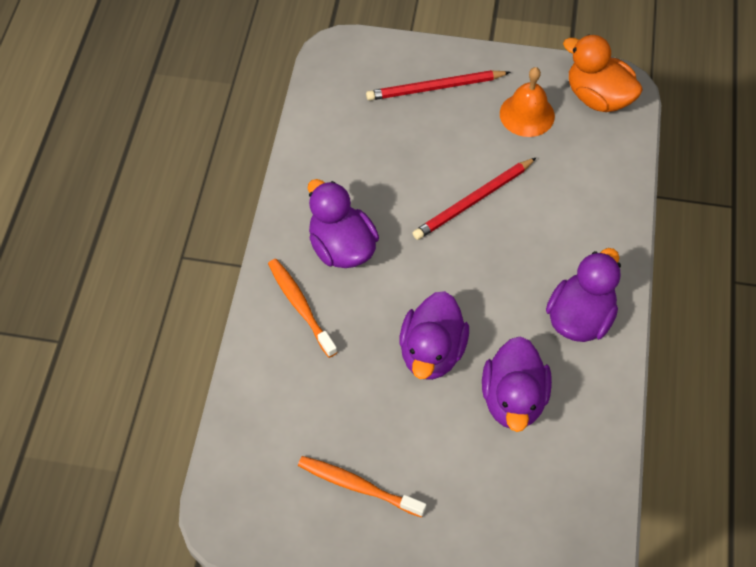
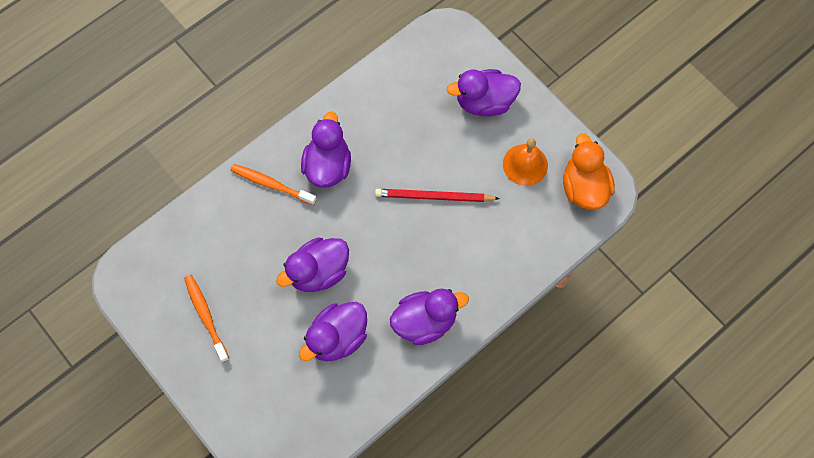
camera: 40 degrees right, 10 degrees up
(300, 306) = (271, 184): orange toothbrush -> orange toothbrush turned 75 degrees counterclockwise
(435, 88) = (484, 102): red pencil -> purple duck

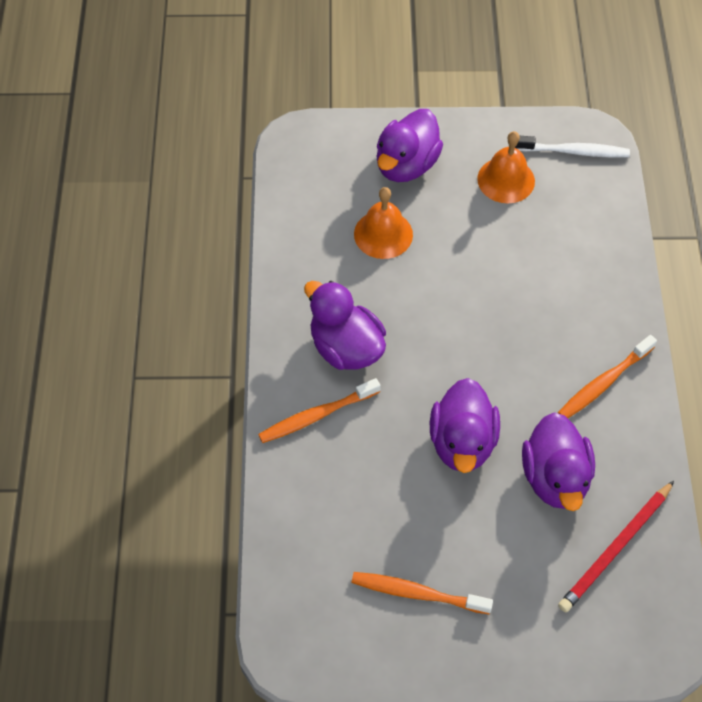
camera: 50 degrees left, 10 degrees down
(422, 127) = (383, 234): none -> orange bell
(425, 321) = (603, 383): purple duck -> orange toothbrush
(434, 197) = (471, 278): red pencil -> red pencil (616, 548)
(584, 187) = (573, 151): orange duck -> white toothbrush

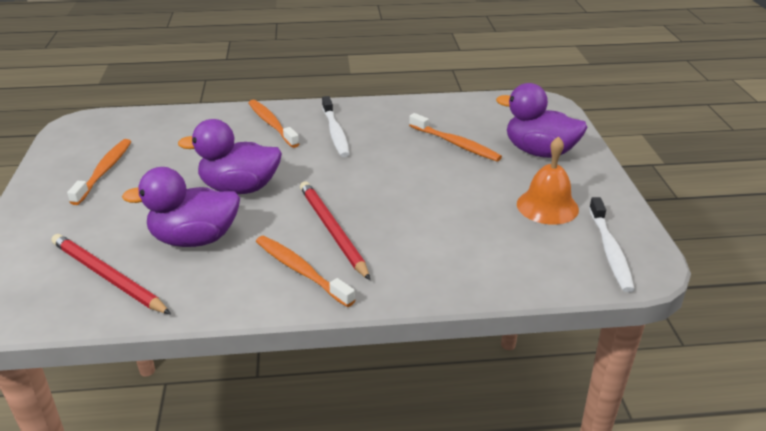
camera: 85 degrees right, 25 degrees down
(346, 347) = (335, 132): purple duck -> white toothbrush
(383, 234) = (455, 144): orange bell -> orange toothbrush
(542, 356) = (332, 231): none -> red pencil

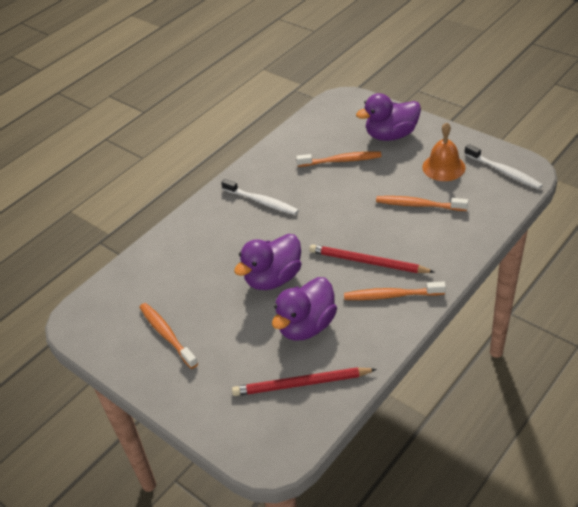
camera: 40 degrees left, 10 degrees up
(271, 124) = (211, 224): orange toothbrush -> orange toothbrush (418, 205)

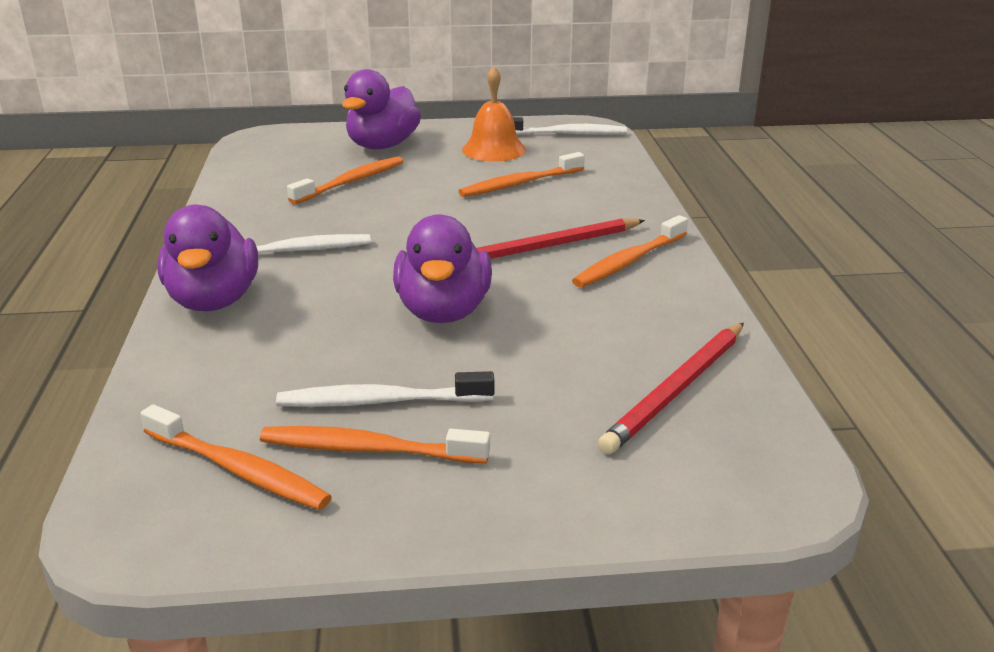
camera: 50 degrees left, 15 degrees down
(123, 316) = (238, 470): none -> orange toothbrush
(195, 314) = (380, 401): none -> white toothbrush
(306, 326) = (576, 333): purple duck -> purple duck (214, 300)

